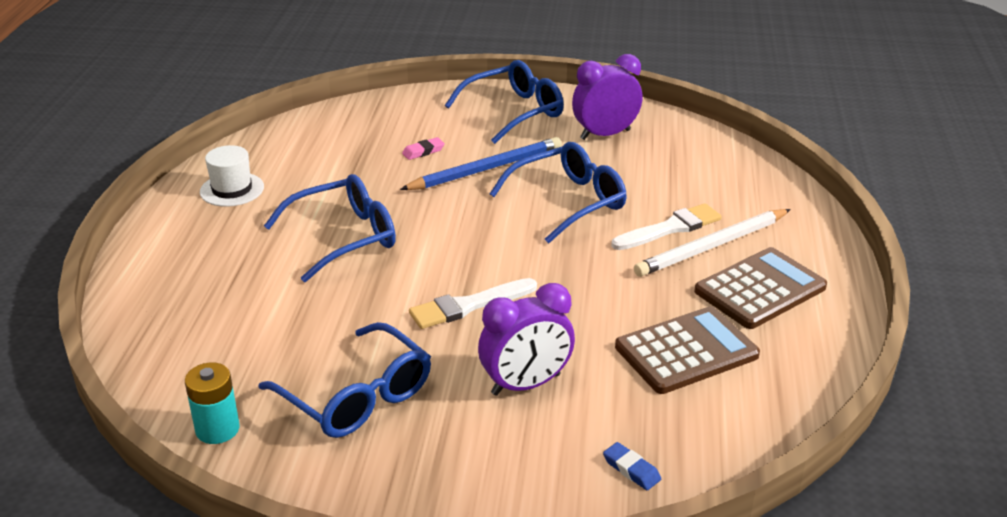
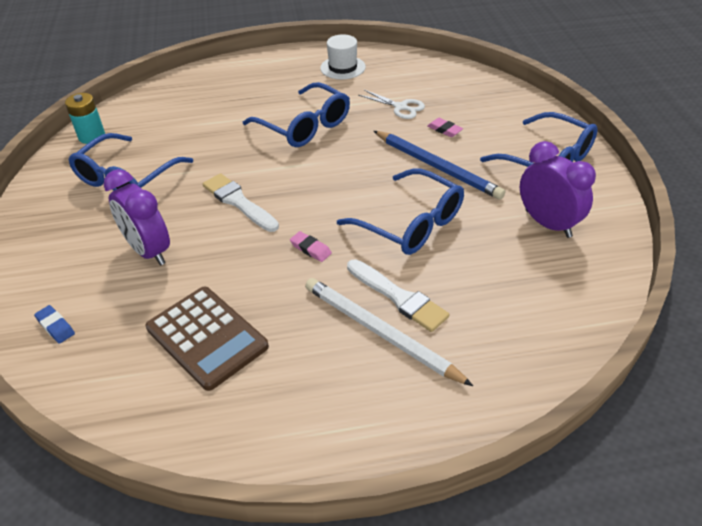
camera: 75 degrees right, 10 degrees up
(358, 168) = (400, 107): none -> white scissors
(578, 267) = (310, 249): none -> pink eraser
(631, 469) = (55, 326): blue eraser -> blue eraser turned 75 degrees counterclockwise
(760, 289) = (318, 379): brown calculator -> none

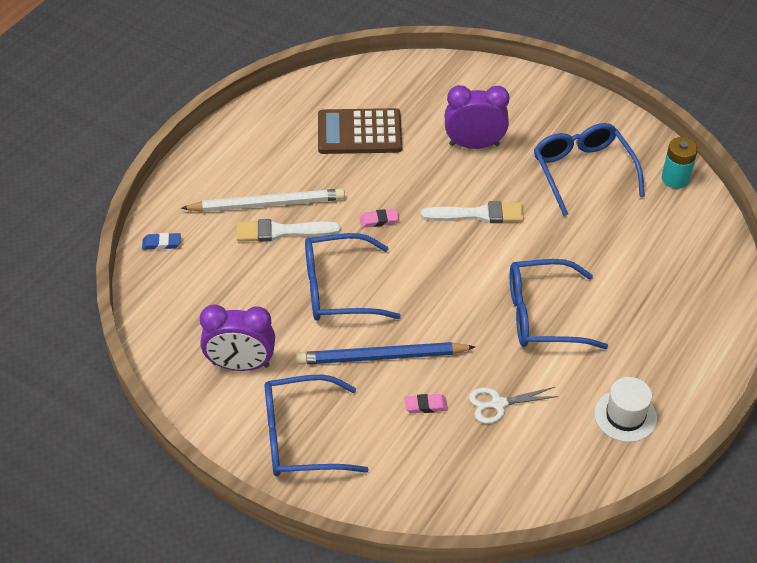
camera: 130 degrees right, 5 degrees up
(55, 326) = (447, 79): blue eraser -> blue eraser (161, 243)

